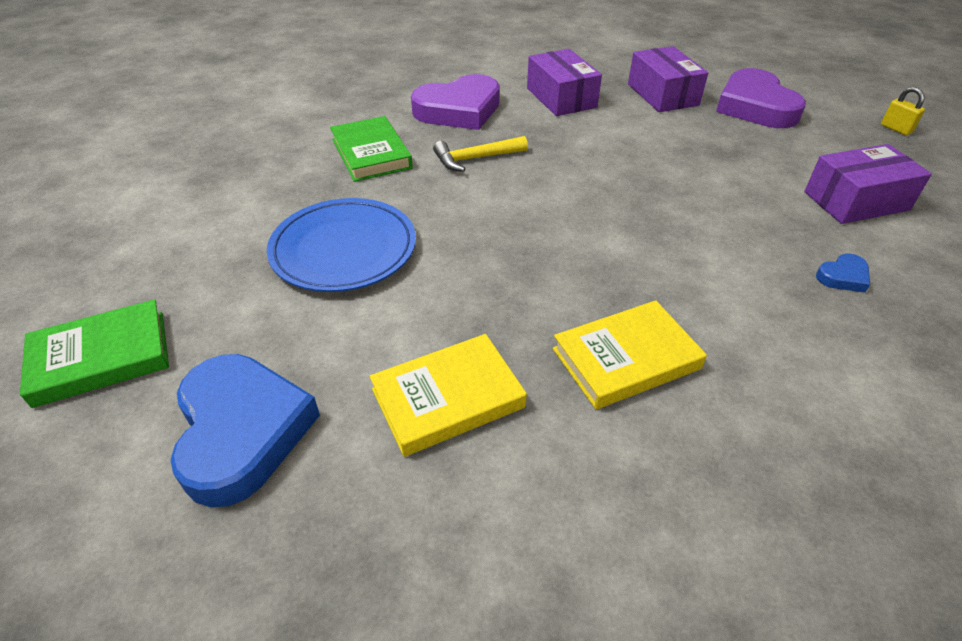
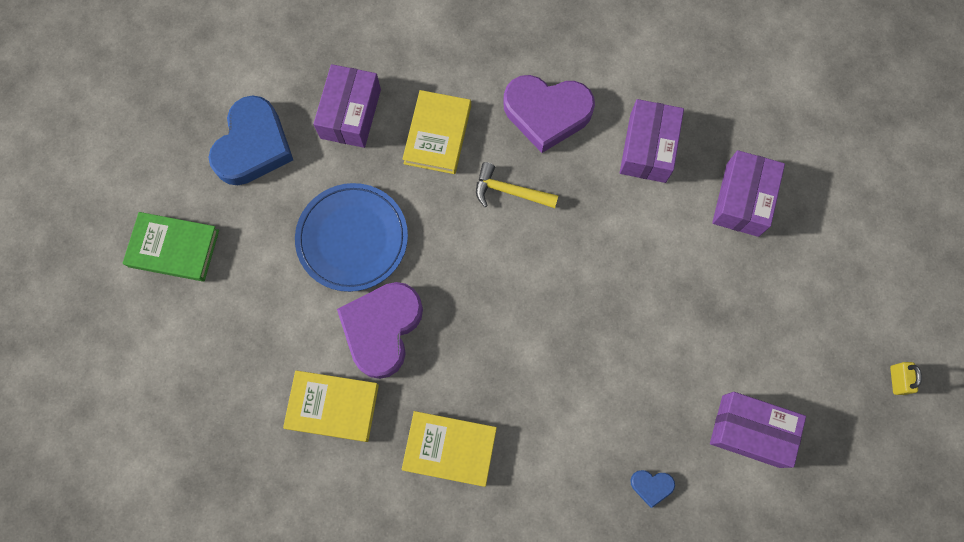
camera: 35 degrees right, 30 degrees up
(242, 431) = (219, 355): blue heart -> blue heart (253, 146)
(268, 173) = (350, 114): none -> purple box
(371, 154) = (437, 134): green book -> yellow book
(755, 106) = (807, 270): purple heart -> purple heart (382, 329)

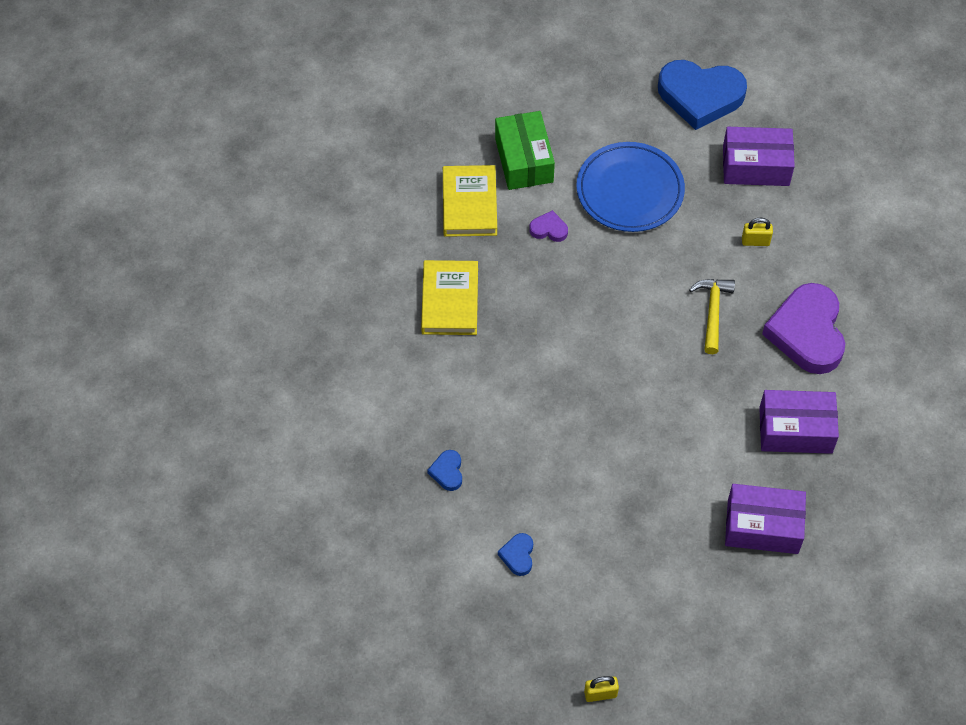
camera: 80 degrees right, 15 degrees down
(174, 248) = (585, 58): green book -> none
(289, 338) = (524, 160): none -> green box
(382, 329) = (549, 229): purple heart -> purple heart, size x0.42
(437, 134) = (755, 241): yellow book -> yellow padlock
(750, 431) = (518, 555): purple box -> blue heart

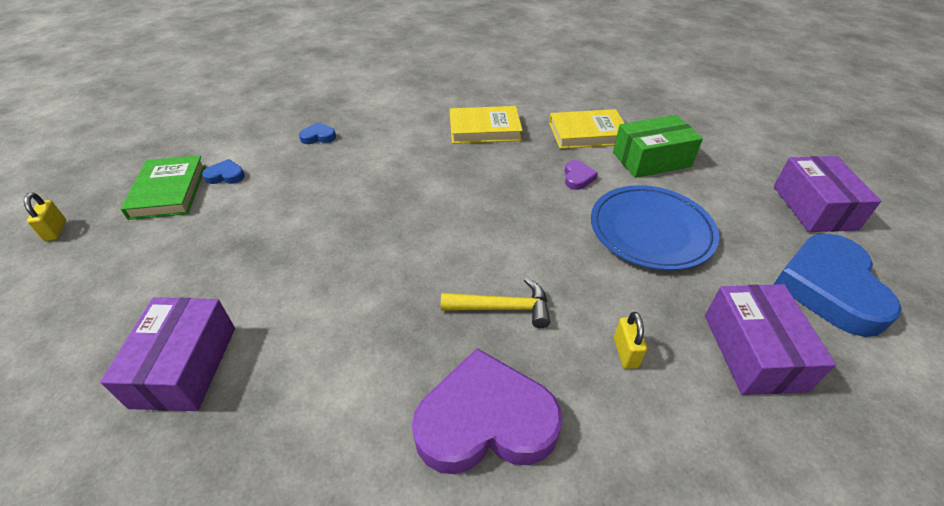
camera: 85 degrees right, 15 degrees down
(542, 606) = (168, 191): none -> green book
(795, 430) = (322, 405): purple box -> purple box (814, 207)

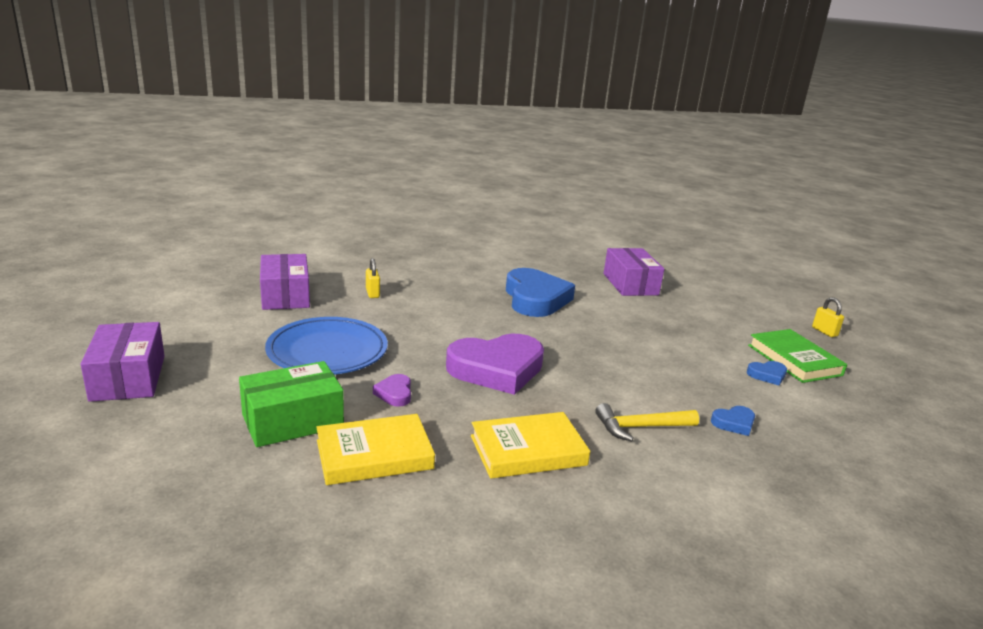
camera: 165 degrees right, 20 degrees down
(485, 420) = (455, 274): purple heart -> purple heart (497, 369)
(502, 308) = (456, 307): yellow hammer -> yellow hammer (641, 427)
(829, 288) = (192, 323): blue heart -> blue heart (535, 299)

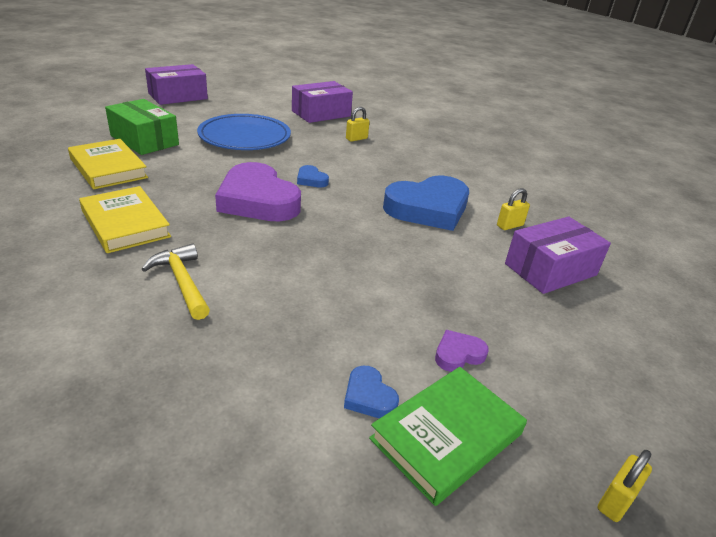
camera: 70 degrees right, 10 degrees up
(395, 393) = (194, 165): purple heart -> purple heart (458, 354)
(569, 278) = (509, 225): none -> yellow padlock
(734, 423) = (215, 353): blue heart -> blue heart (311, 180)

